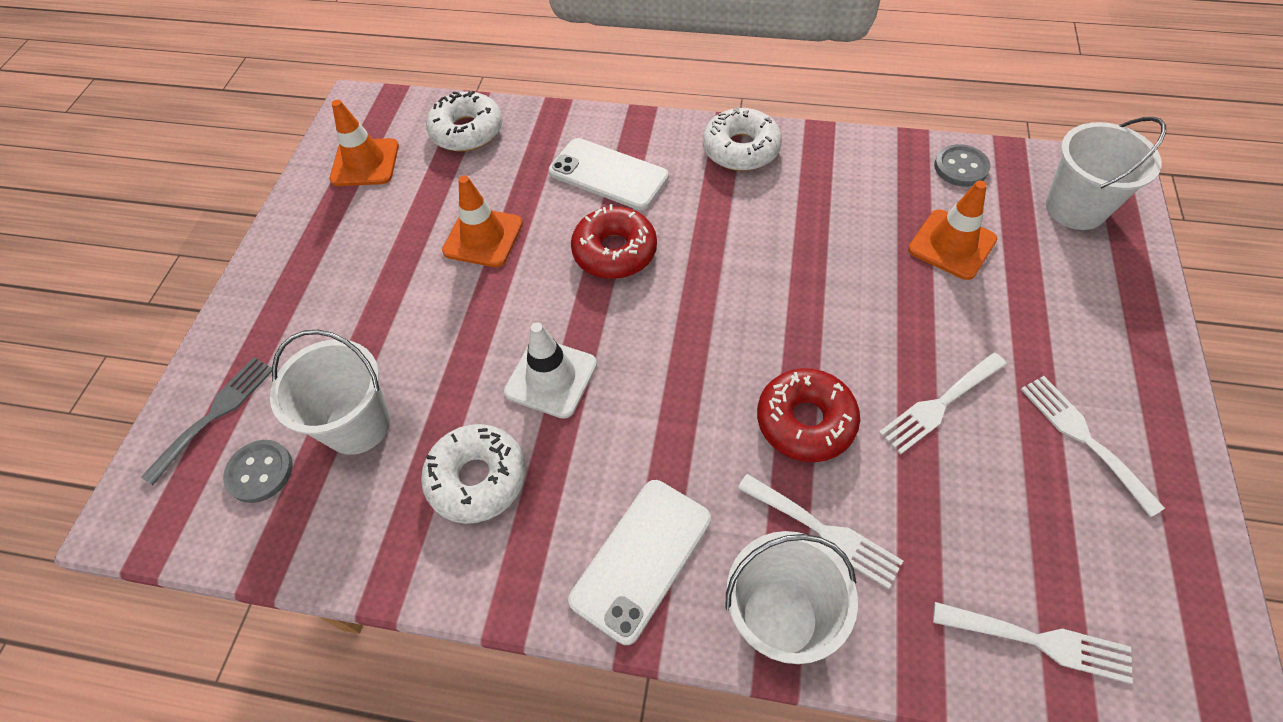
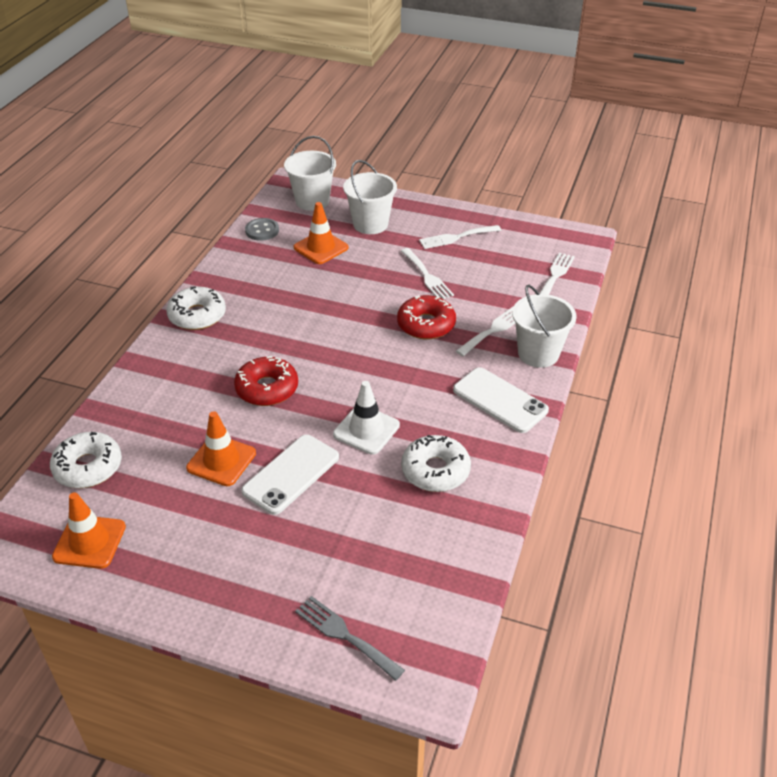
camera: 85 degrees left, 15 degrees down
(260, 472) = (406, 597): grey button -> none
(357, 424) = (378, 538): white bucket -> white bucket (370, 224)
(608, 174) = (188, 385): white phone -> white phone (291, 474)

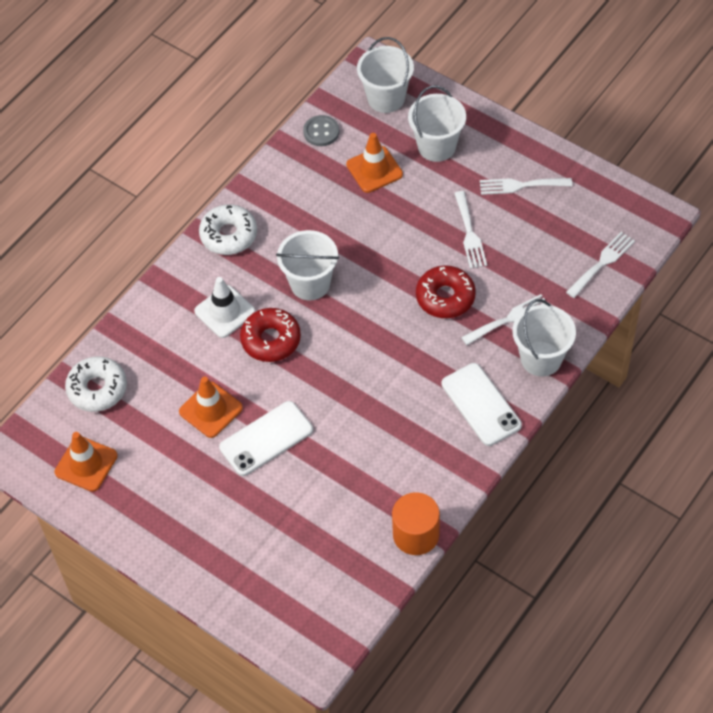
camera: 20 degrees right, 15 degrees up
(291, 338) = (310, 283): none -> white bucket
(344, 635) = (265, 599): grey fork -> none
(366, 430) = (346, 408): white traffic cone -> white traffic cone (225, 312)
(435, 471) = (392, 466): white donut -> none
(487, 528) = (416, 534): none -> orange cylinder

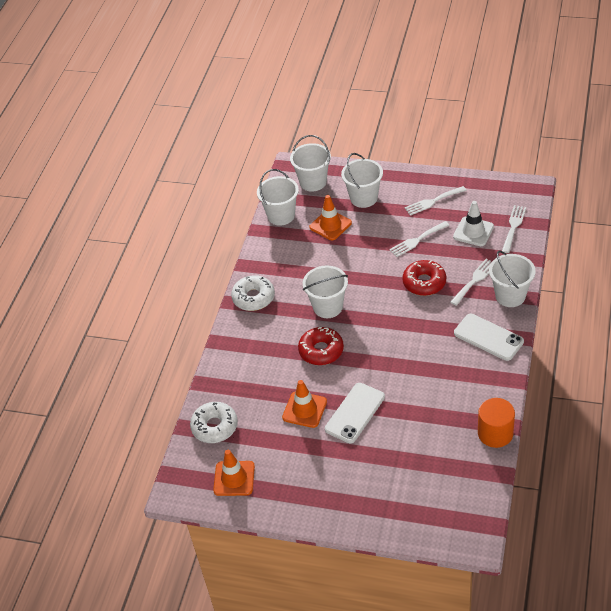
camera: 20 degrees left, 10 degrees down
(225, 312) = (278, 345): white traffic cone -> white traffic cone (473, 231)
(321, 132) = (281, 215): grey button -> white bucket
(469, 234) = (417, 240): white fork -> white fork turned 90 degrees clockwise

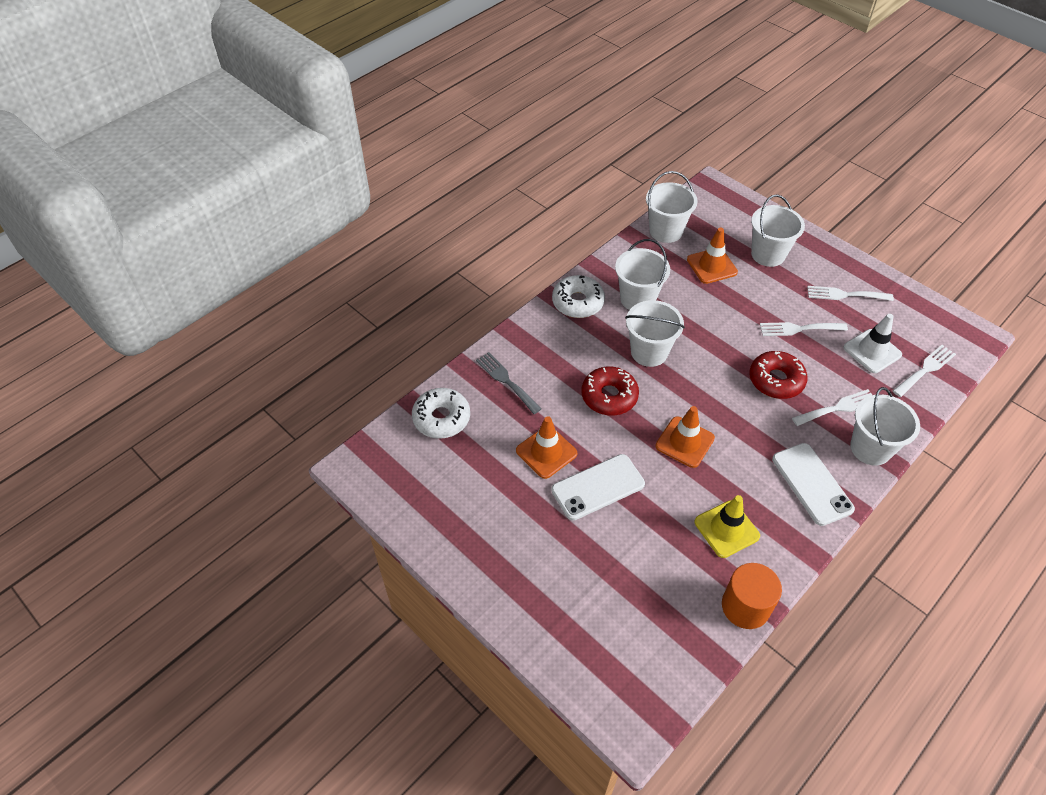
camera: 25 degrees right, 5 degrees up
(234, 478) = (420, 486): orange traffic cone -> orange traffic cone (684, 442)
(242, 377) = (506, 380): none -> grey fork
(313, 182) = (723, 212): white bucket -> white bucket (637, 299)
(454, 394) = (726, 529): none -> yellow traffic cone

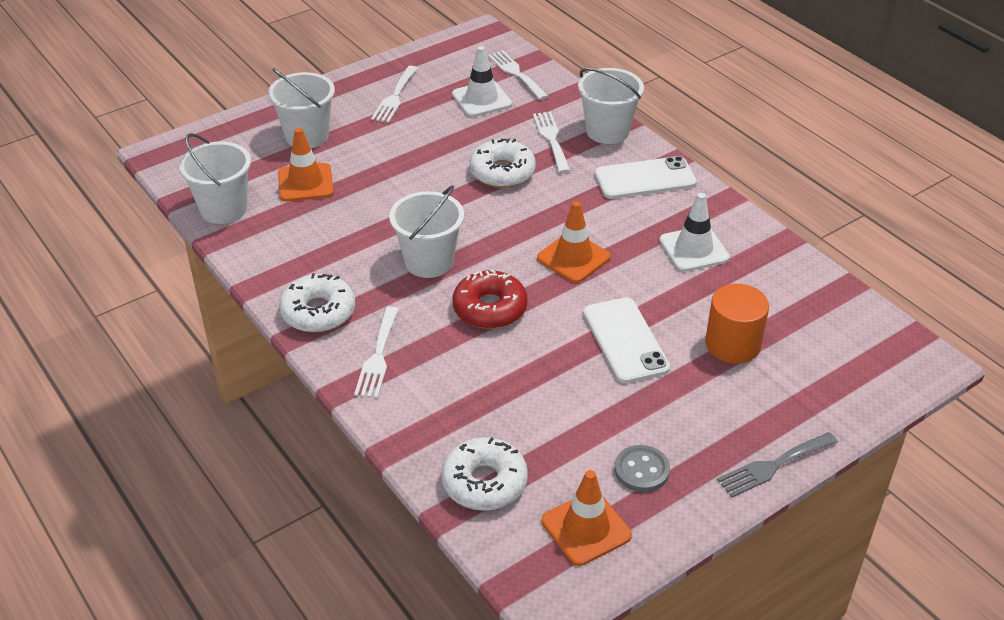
camera: 80 degrees left, 10 degrees down
(466, 509) = (641, 470): none -> grey button
(506, 380) = (435, 404): grey fork -> grey fork (773, 466)
(546, 452) = (565, 379): orange traffic cone -> orange traffic cone (586, 528)
(637, 299) = (335, 255): white bucket -> none
(726, 529) = (694, 249): yellow traffic cone -> white traffic cone
(745, 606) = (786, 255): orange cylinder -> orange cylinder (732, 344)
(776, 380) = (502, 172): red donut -> white donut
(798, 329) = (433, 140): white fork -> white fork (378, 357)

